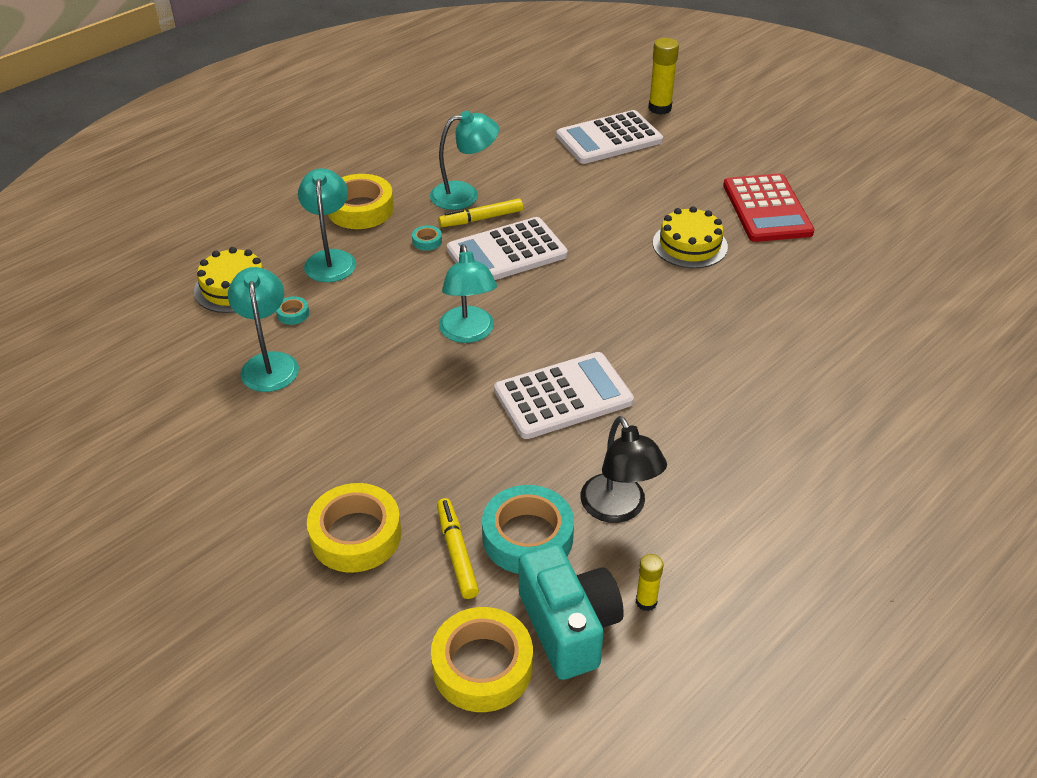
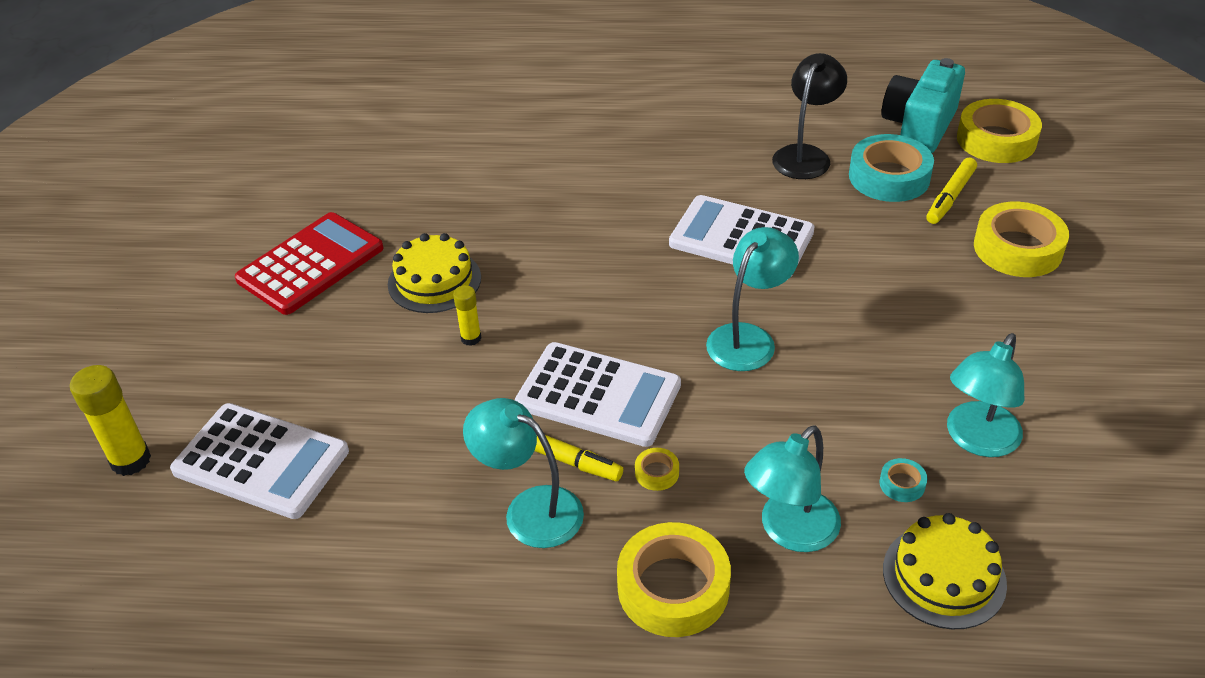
camera: 130 degrees left, 0 degrees up
(427, 241) = (657, 473): turquoise tape -> yellow tape
(646, 602) = (855, 110): yellow glue stick -> yellow glue stick (471, 338)

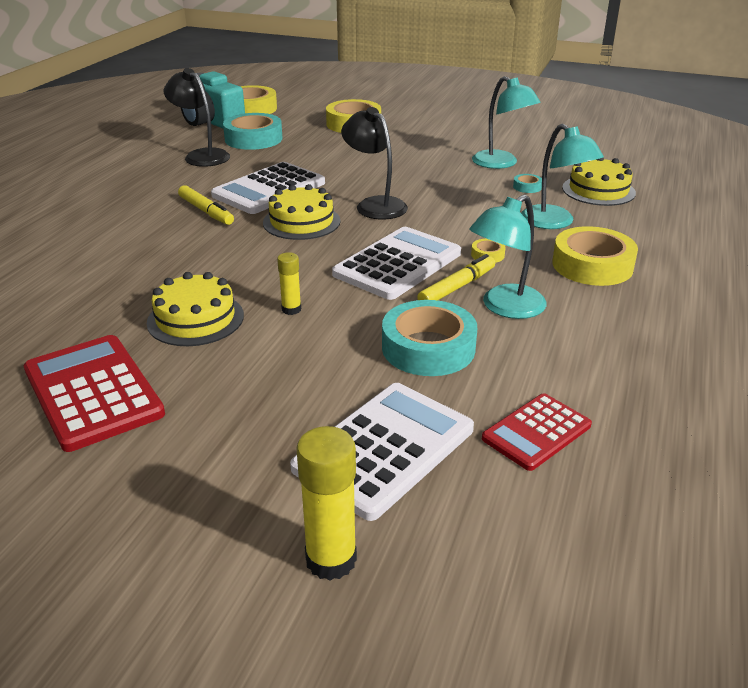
camera: 75 degrees left, 10 degrees down
(300, 568) = (536, 432): none -> red calculator
(427, 458) = (428, 348): none -> turquoise tape
(668, 289) = (301, 222): none -> yellow cake
(748, 338) = (375, 205): turquoise lamp -> black lamp
(950, 197) = (291, 129): yellow marker -> yellow marker (206, 211)

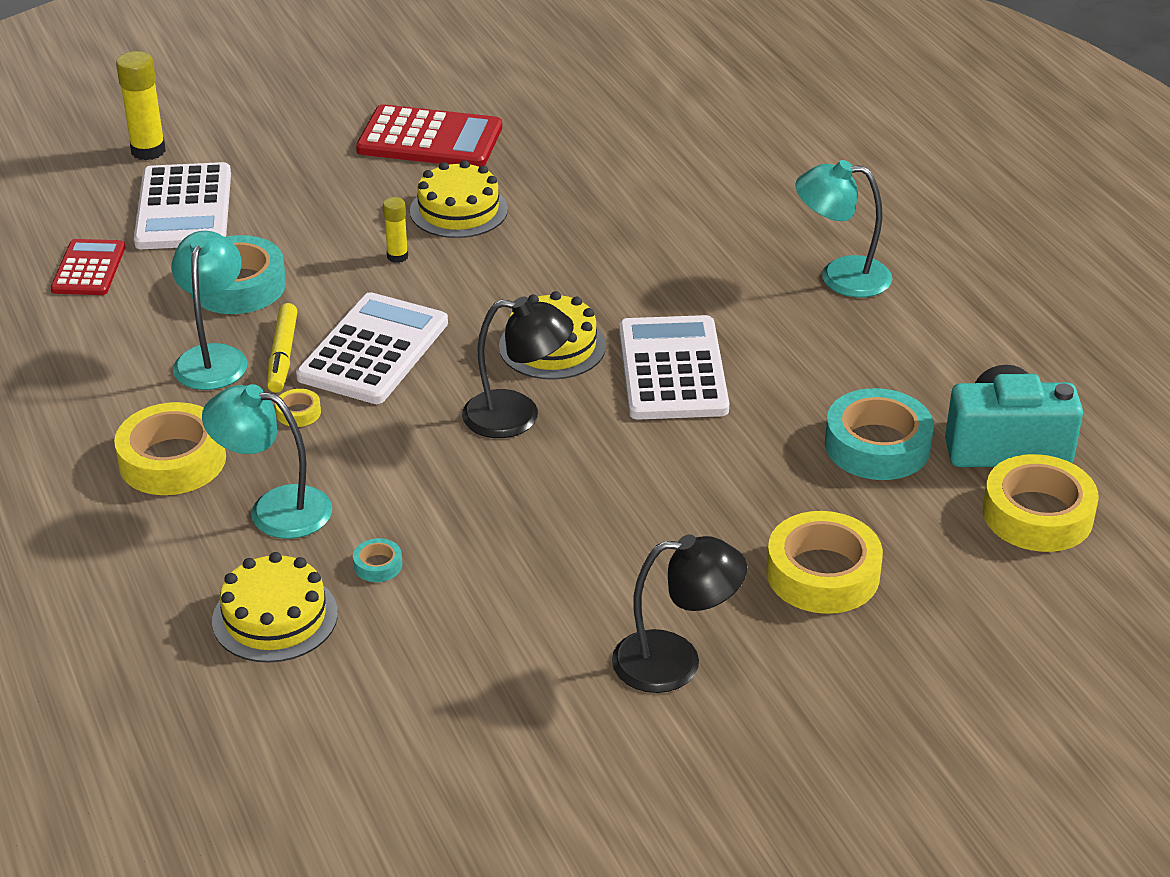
camera: 135 degrees right, 5 degrees up
(201, 156) = (863, 374): black lamp -> black lamp (675, 662)
(206, 211) = (671, 303): yellow marker -> none
(398, 264) = (373, 350): white calculator -> white calculator turned 150 degrees counterclockwise
(501, 163) = (472, 603): turquoise lamp -> turquoise lamp (840, 276)

